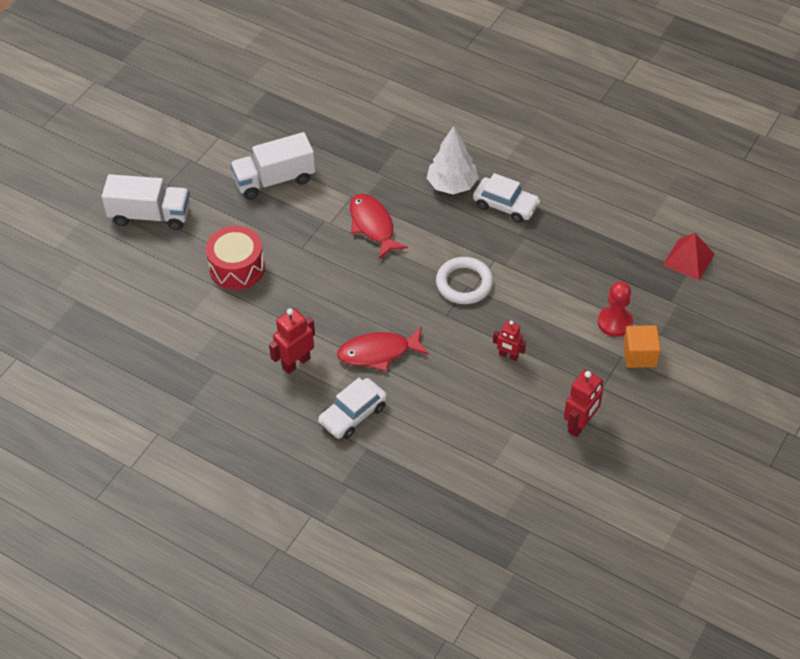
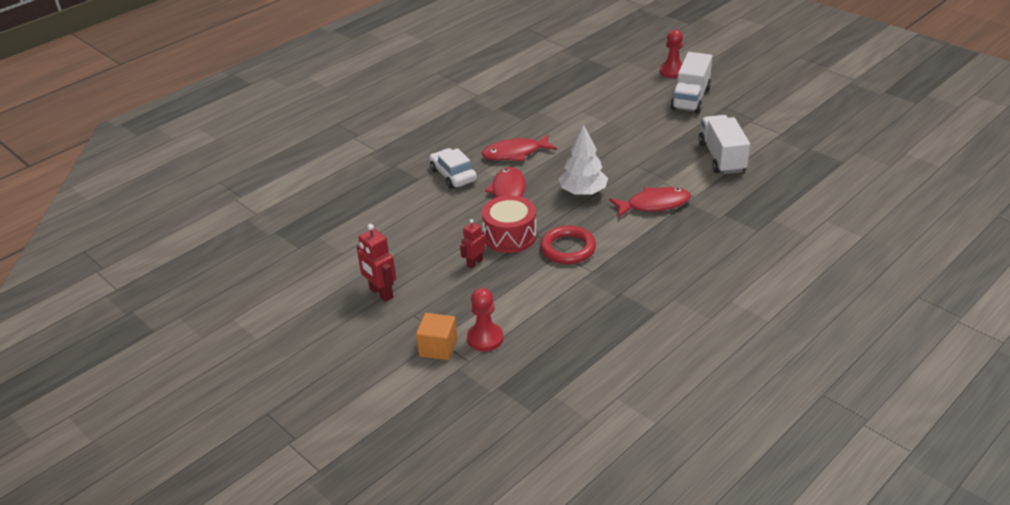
camera: 105 degrees right, 15 degrees down
(83, 238) = (672, 71): none -> red pawn
(237, 268) = (623, 133): red drum -> red drum (510, 236)
(296, 363) = (515, 153): red robot -> red fish
(452, 185) = (698, 258): white tree -> white tree (583, 192)
(464, 283) = (568, 248): white ring -> red ring
(505, 205) = (662, 289): white car -> none
(688, 259) = (549, 416): red pyramid -> none

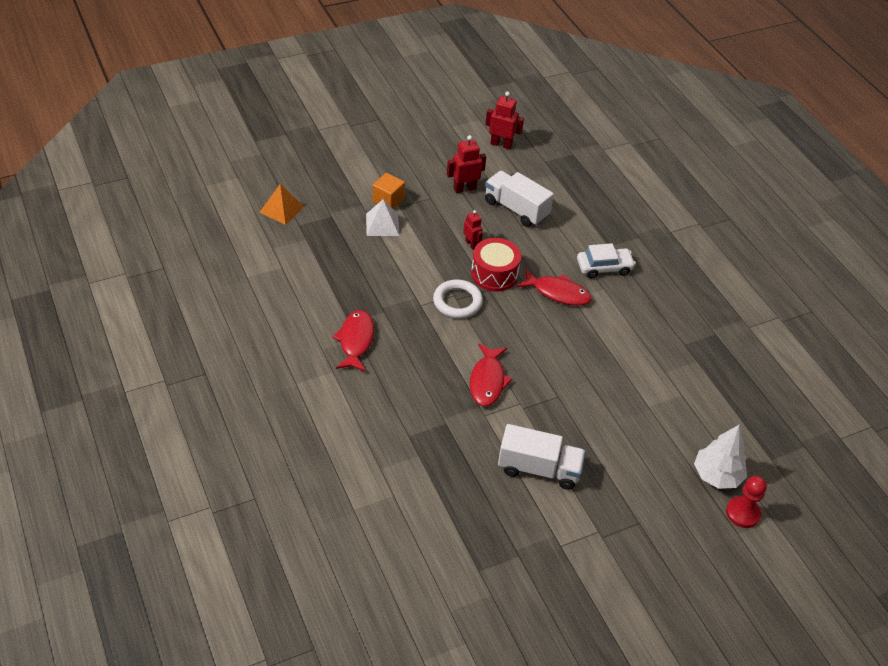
camera: 105 degrees right, 10 degrees up
(280, 287) = (501, 144): none -> red robot
(485, 338) = (382, 224): red pawn -> white pyramid
(513, 440) = (282, 209): none -> orange pyramid
(515, 153) = (621, 318): red fish -> red fish (356, 340)
(568, 248) = (457, 302): red ring -> white ring
(583, 192) = (532, 340): white tree -> white tree (716, 475)
(690, 98) = (670, 500): white truck -> white truck (516, 209)

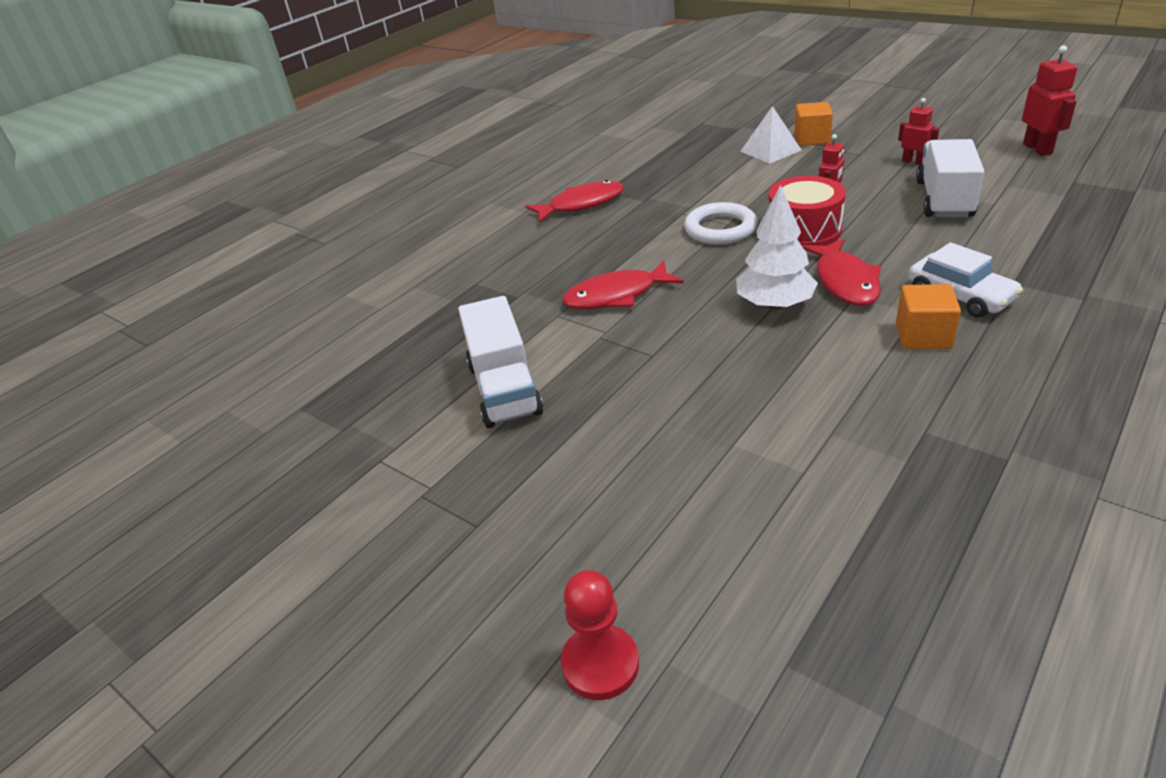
camera: 70 degrees right, 10 degrees down
(282, 209) = (709, 110): orange pyramid -> none
(464, 188) = (913, 162): red robot -> red robot, size x0.65
(623, 300) = (923, 336): none -> orange cube
(716, 475) = (661, 588): white tree -> white tree (774, 304)

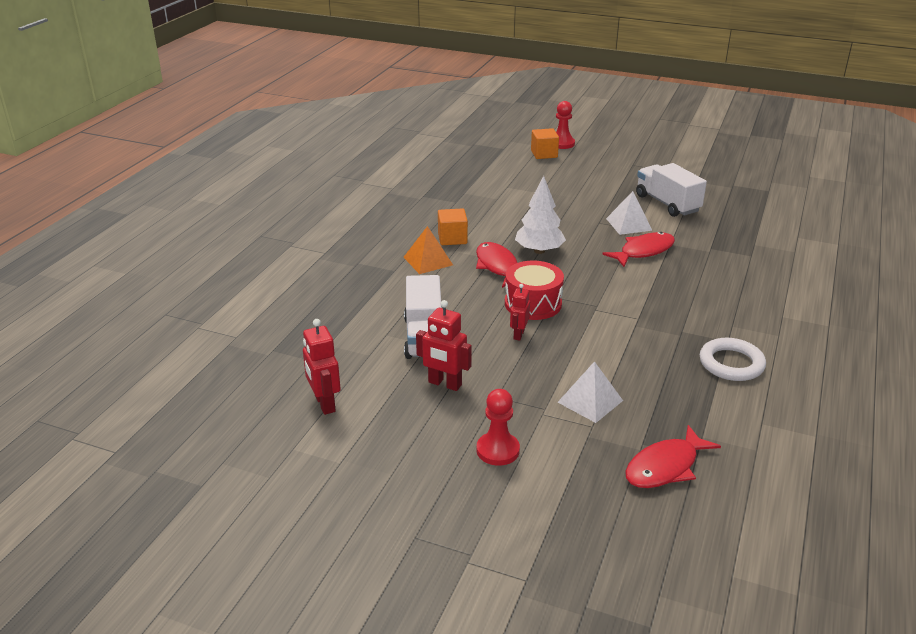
camera: 160 degrees right, 5 degrees down
(581, 204) = (736, 325): red fish -> red fish (665, 467)
(605, 346) = (628, 224): none -> white pyramid
(720, 229) = (598, 303): white ring -> white ring (731, 364)
(811, 139) = (550, 421): orange cube -> orange cube (544, 154)
(861, 124) = (498, 450): none -> red pawn
(913, 162) = (444, 384): red robot -> red robot, size x1.54
(960, 296) = (428, 261): white car -> orange pyramid

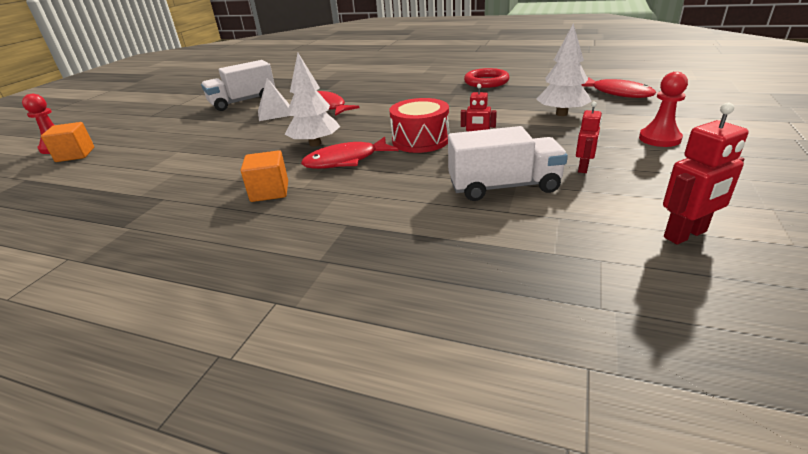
camera: 90 degrees left, 0 degrees up
(428, 261) = (325, 202): orange pyramid -> none
(444, 384) = (583, 168): red robot -> red robot, size x0.65
(590, 401) = (561, 114): white pyramid -> white tree
(731, 364) = (486, 82): white ring -> red ring

